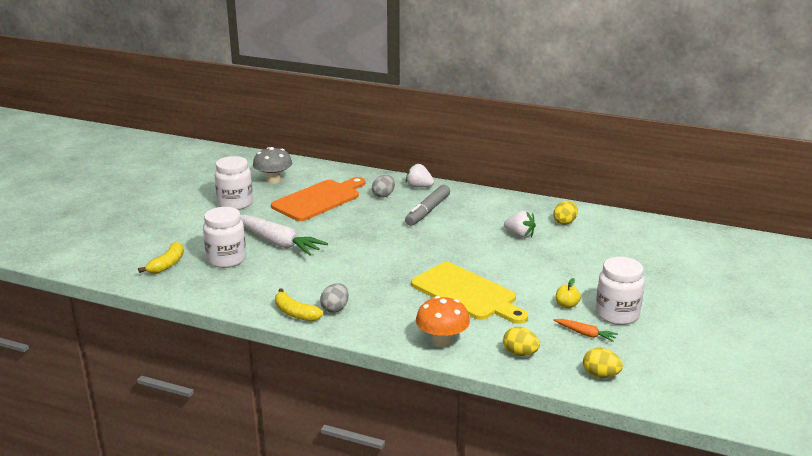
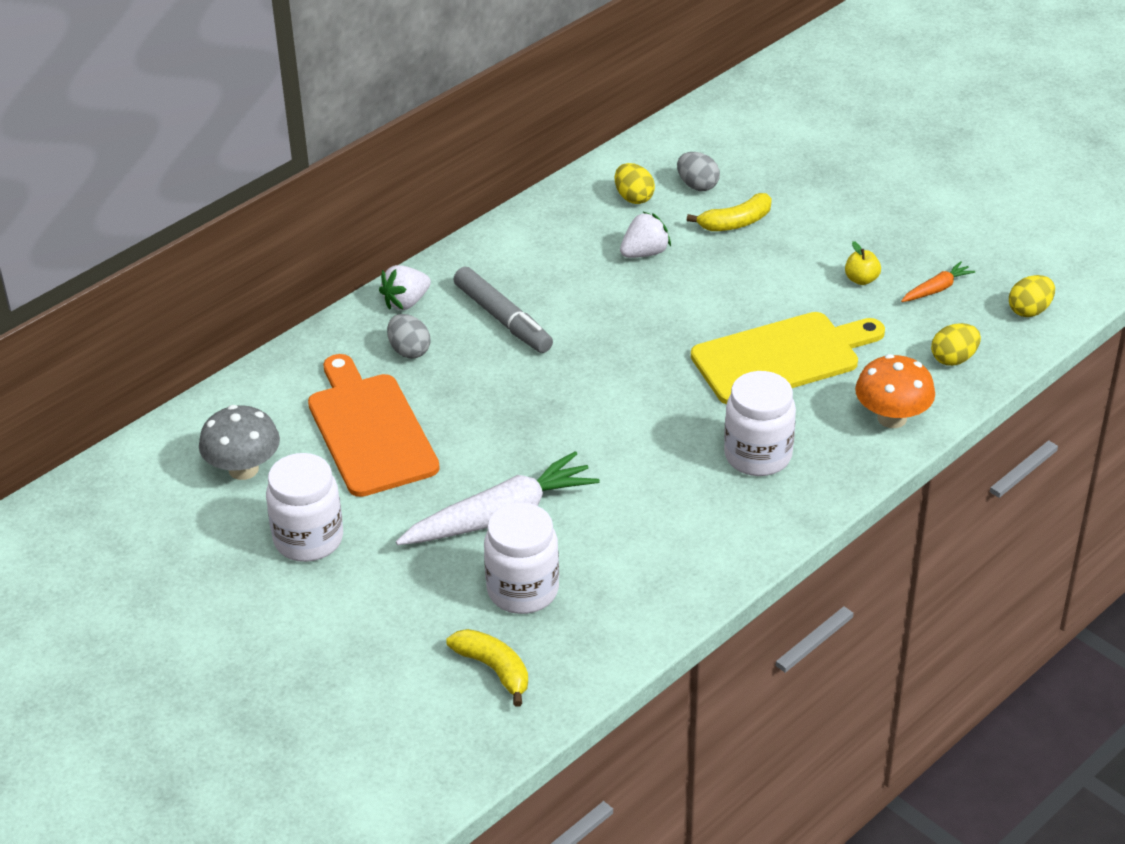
camera: 65 degrees left, 15 degrees up
(295, 313) = (743, 545): yellow banana -> yellow banana (736, 222)
(335, 308) = (753, 499): grey egg -> grey egg (697, 185)
(617, 314) = (905, 246): white jar -> white jar (758, 456)

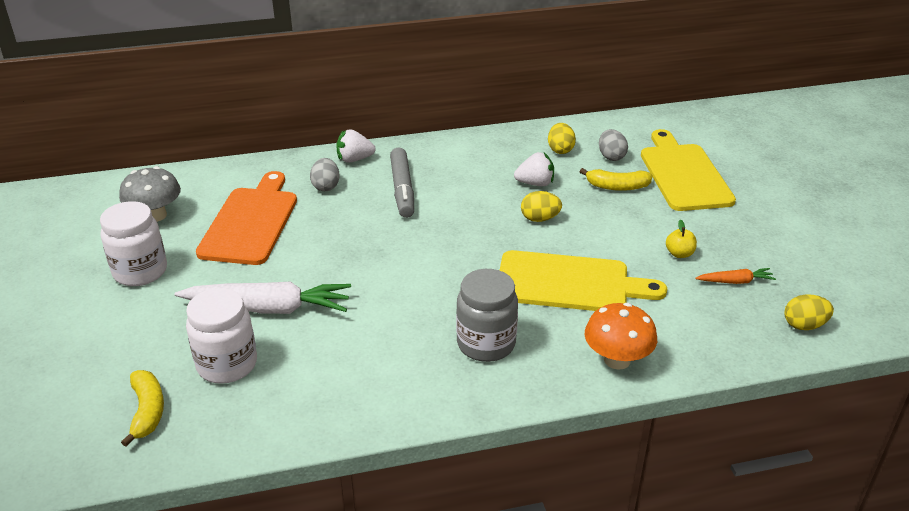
camera: 30 degrees right, 5 degrees down
(758, 456) = (486, 344): white jar -> grey jar
(792, 179) = (684, 174): none -> yellow cutting board
(953, 359) = (707, 336): yellow egg -> yellow egg (540, 219)

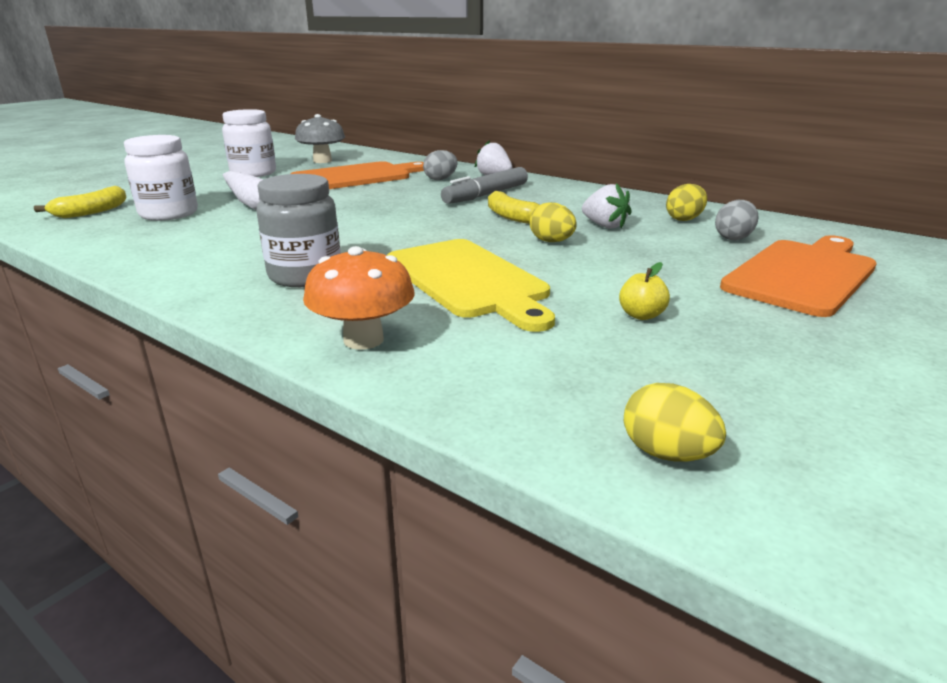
camera: 50 degrees right, 10 degrees down
(617, 186) = (689, 254): yellow banana -> yellow banana (511, 216)
(684, 174) = (803, 274): yellow cutting board -> orange cutting board
(735, 281) = (661, 365): orange carrot -> none

